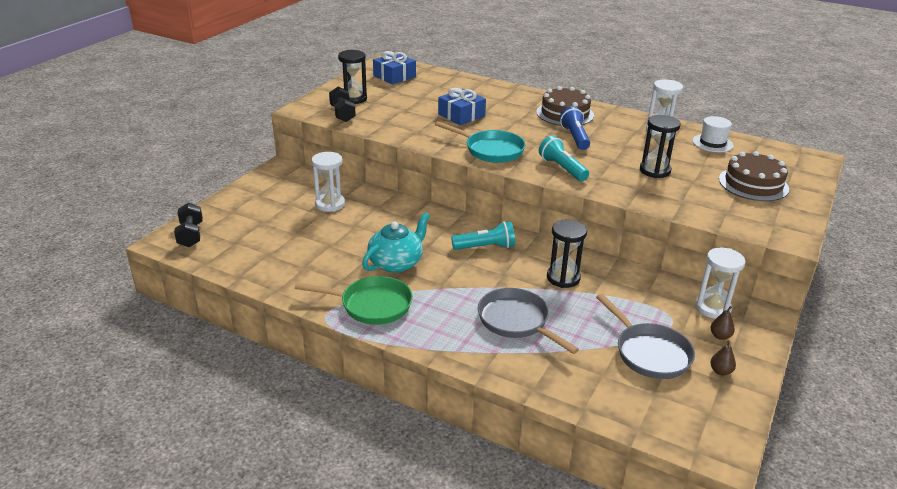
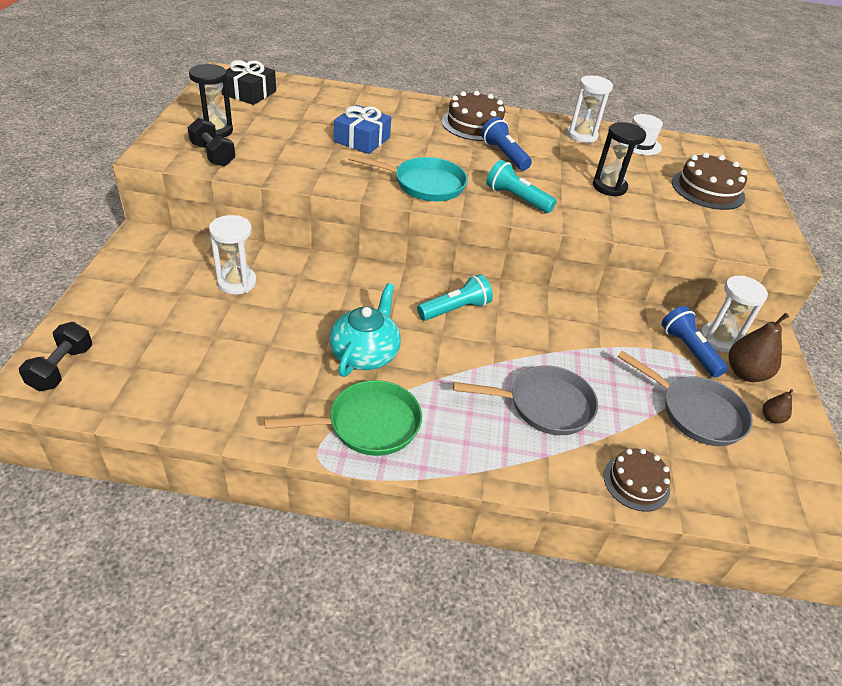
camera: 25 degrees left, 10 degrees up
(190, 235) = (62, 368): black dumbbell -> black dumbbell turned 45 degrees clockwise
(394, 76) = (249, 93): blue gift -> black gift
(516, 321) = (544, 405): grey pan -> grey pan turned 150 degrees clockwise
(559, 384) = (636, 482): none -> brown cake
(563, 278) = (559, 334): black hourglass -> none
(676, 310) = (688, 350): none -> blue flashlight
(720, 336) = (745, 373): brown pear -> brown pear, size x1.93

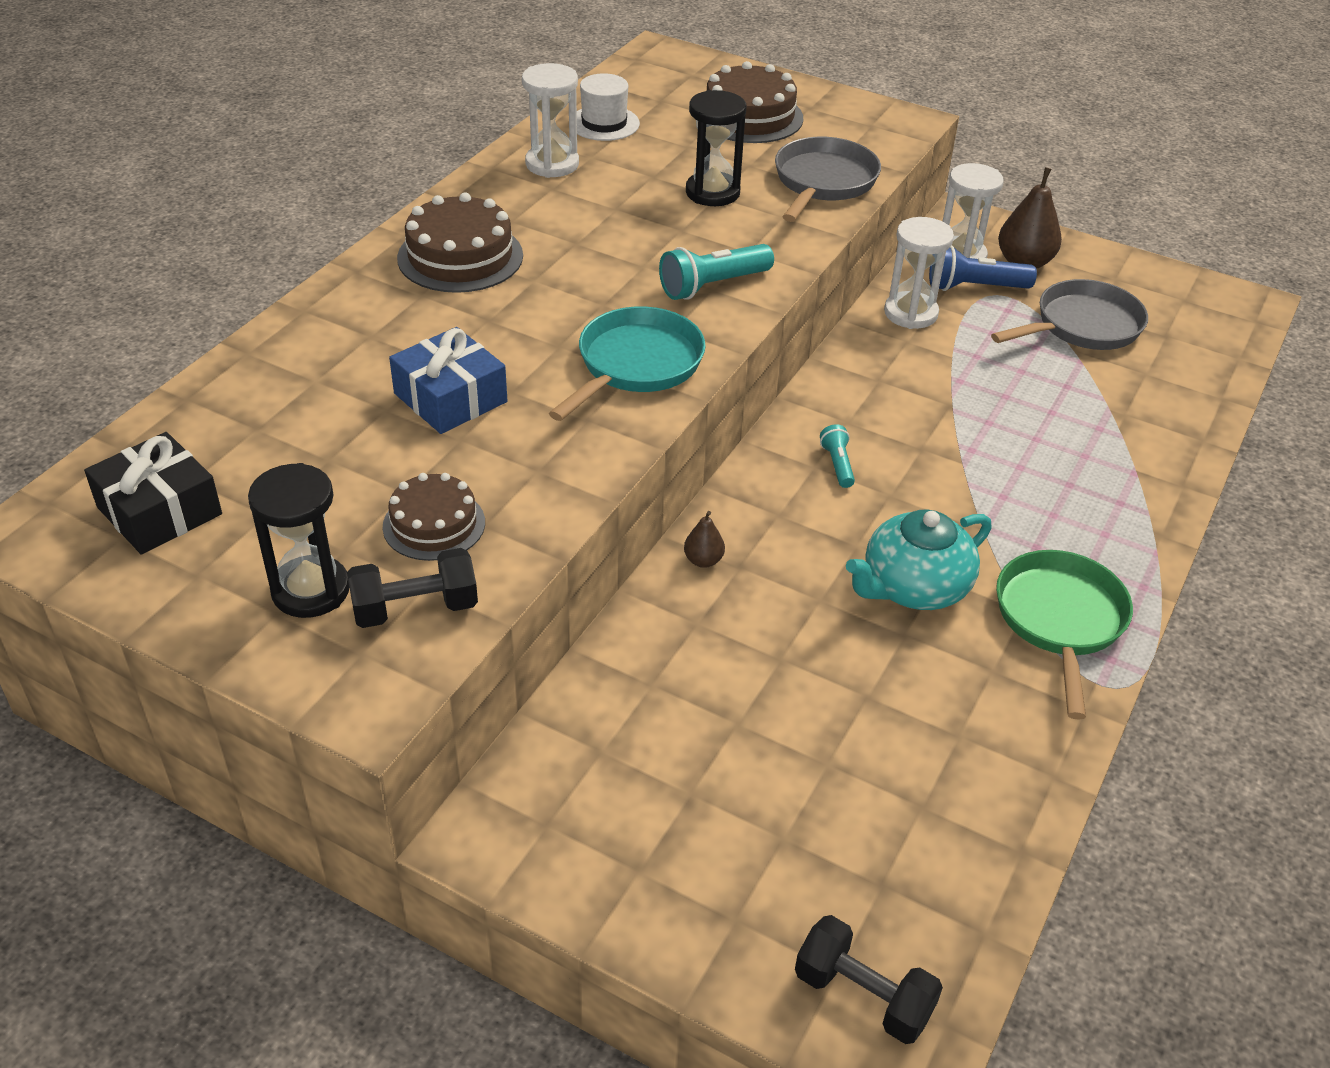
camera: 65 degrees left, 0 degrees up
(237, 282) = (687, 708): white hourglass -> white hourglass (910, 313)
(365, 353) = (913, 587): turquoise teapot -> turquoise teapot turned 75 degrees counterclockwise
(455, 309) = (837, 464): turquoise flashlight -> turquoise flashlight, size x0.57
(504, 155) = (578, 257): blue flashlight -> none
(544, 405) = (1050, 443): grey pan -> grey pan (823, 182)
(636, 482) = (1183, 414): brown cake -> brown cake (434, 524)
(771, 418) = (1099, 276): brown pear -> brown pear (703, 560)

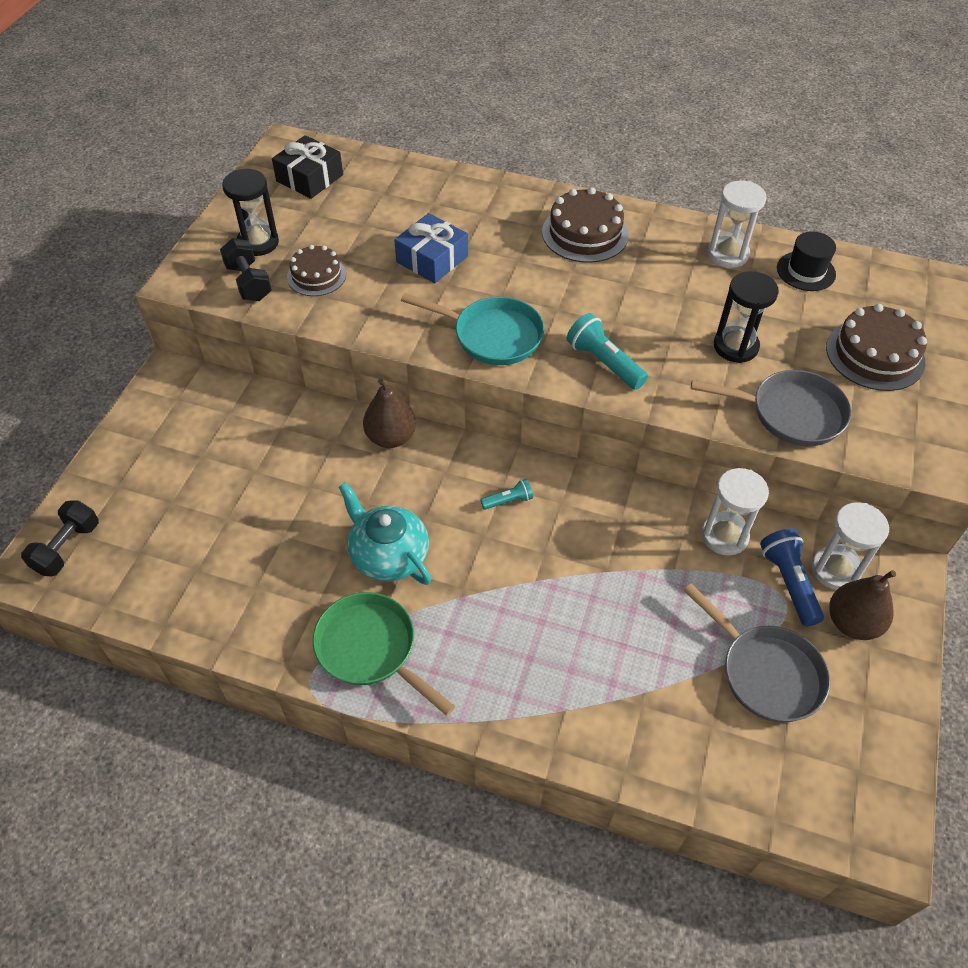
camera: 80 degrees right, 10 degrees up
(604, 123) = (806, 271): white hat -> black hat
(703, 560) = (391, 437): brown pear -> brown pear, size x1.93
(1060, 620) = (371, 649): green pan -> green pan turned 135 degrees counterclockwise

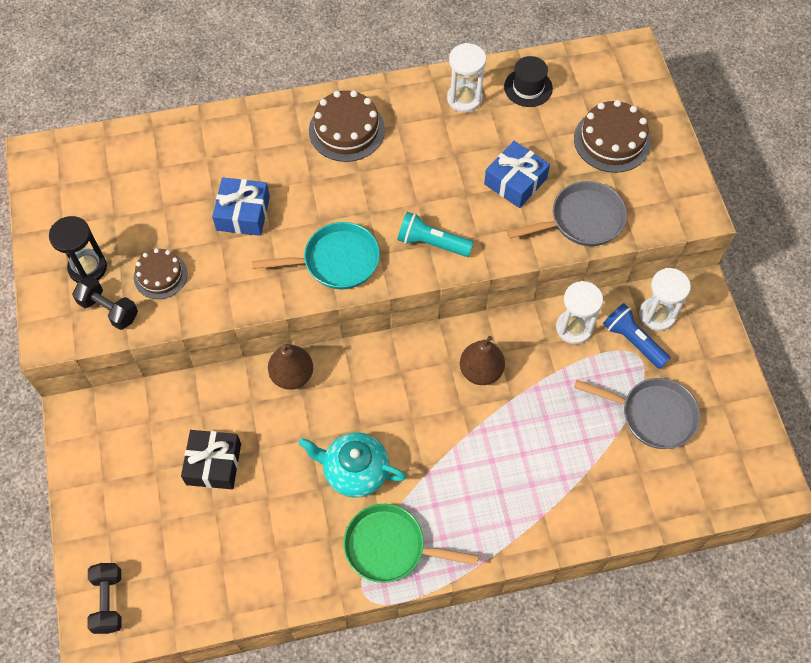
camera: 30 degrees left, 10 degrees up
(310, 178) = (84, 181): black gift -> black gift (214, 464)
(508, 501) = (412, 381): turquoise flashlight -> none
(735, 346) = (515, 181): black hourglass -> blue gift
(852, 623) = (686, 349): brown pear -> brown pear (481, 371)

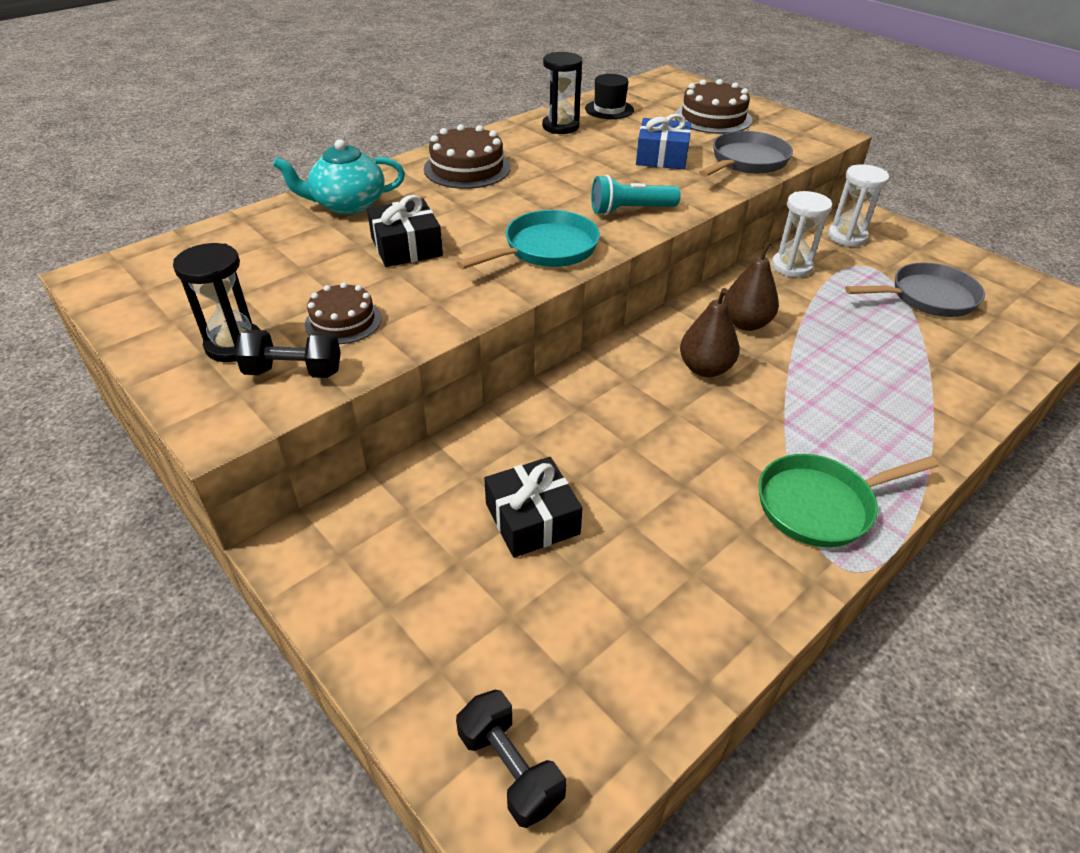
camera: 30 degrees left, 20 degrees down
(243, 213) = (406, 247): blue gift -> black gift
(292, 375) = (555, 398): brown pear -> brown pear (705, 368)
(355, 471) = (707, 452): turquoise teapot -> turquoise teapot (348, 205)
(464, 98) = (560, 127): white hourglass -> black hourglass
(633, 341) = (849, 258): blue flashlight -> none

